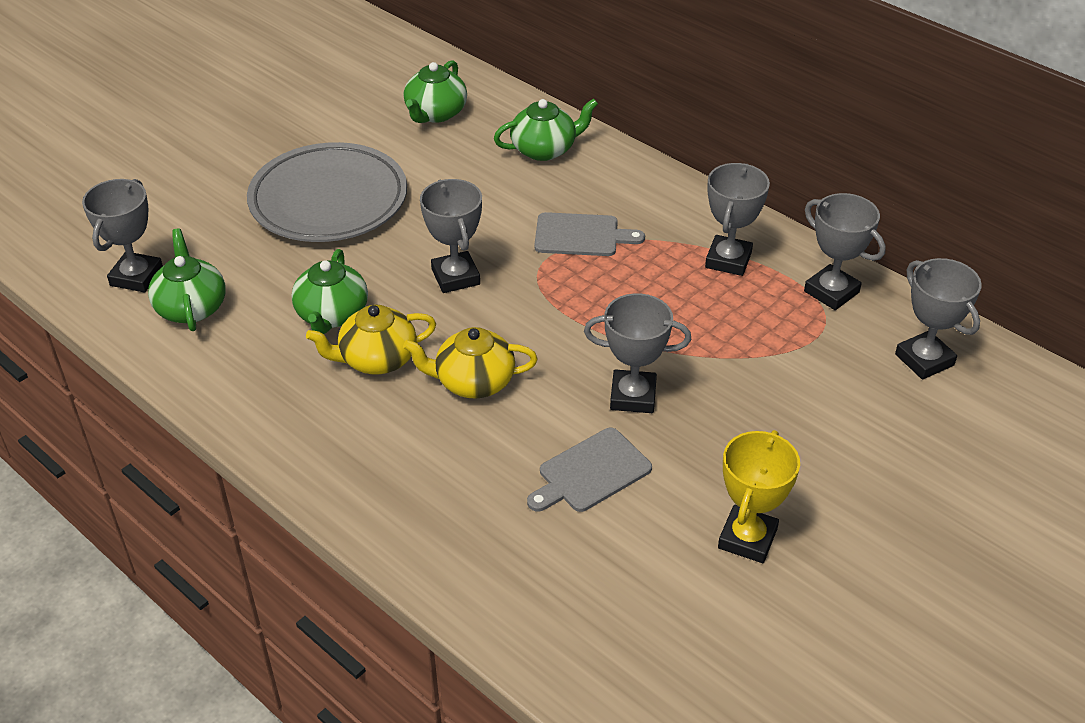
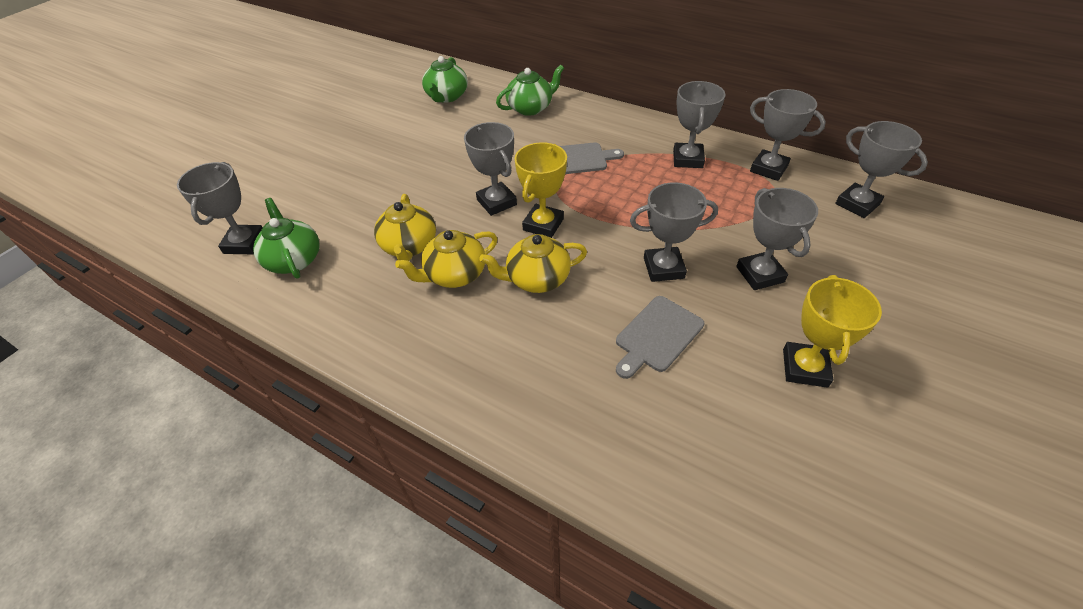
camera: 10 degrees left, 5 degrees up
(328, 200) = (385, 164): grey plate -> none
(332, 315) = (409, 246): green teapot -> yellow teapot
(504, 316) = (543, 224): none -> yellow trophy
(749, 425) = (760, 274): none -> grey trophy

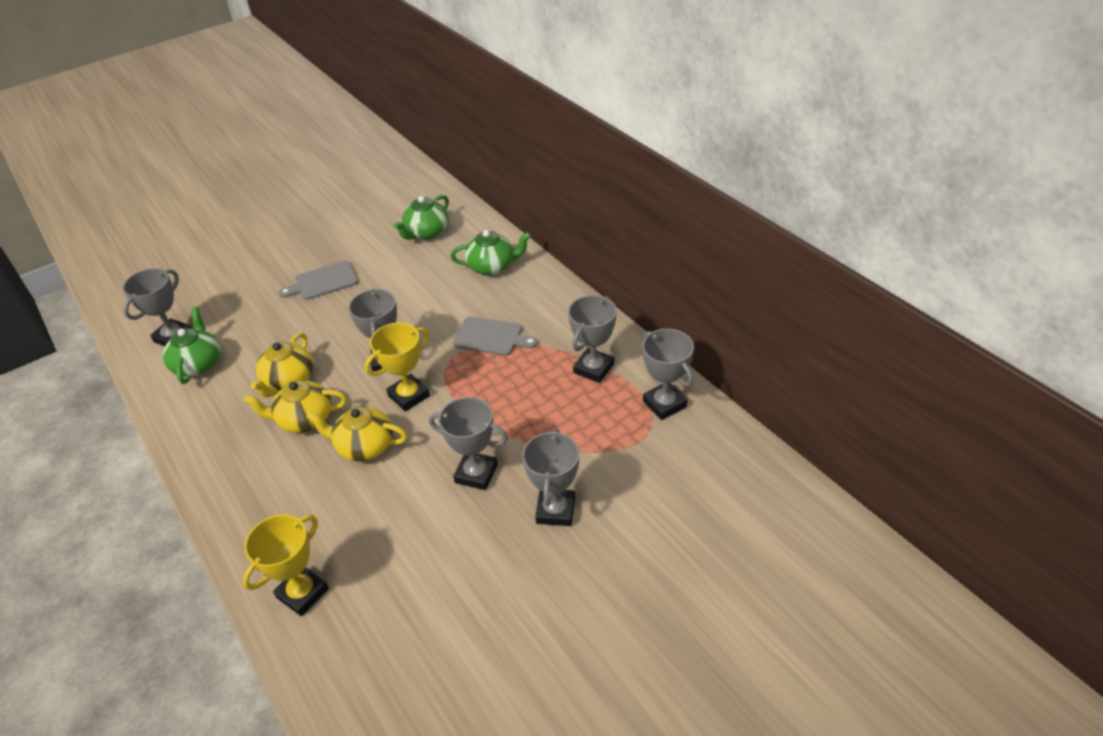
camera: 25 degrees right, 5 degrees down
(657, 335) = (419, 534): grey cutting board -> grey cutting board (323, 281)
(804, 368) = (516, 610): yellow trophy -> yellow trophy (302, 593)
(857, 204) = (718, 472): grey trophy -> none

